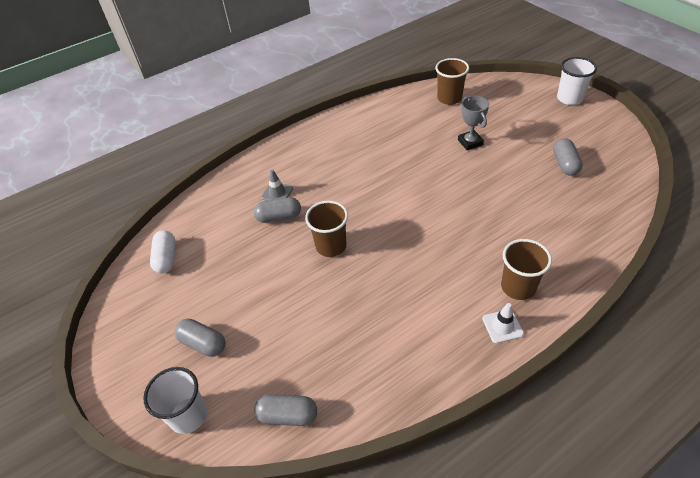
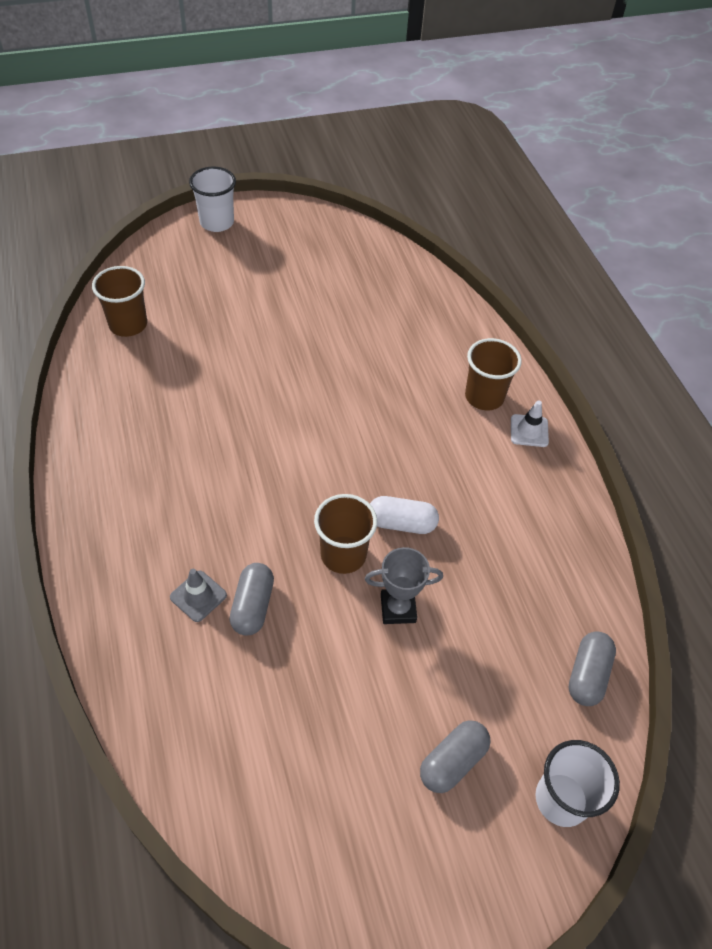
camera: 80 degrees left, 5 degrees up
(166, 258) = (260, 798): white capsule -> white capsule (401, 523)
(470, 142) = (234, 341): grey trophy -> grey trophy (398, 608)
(565, 164) = (326, 279): grey capsule -> none

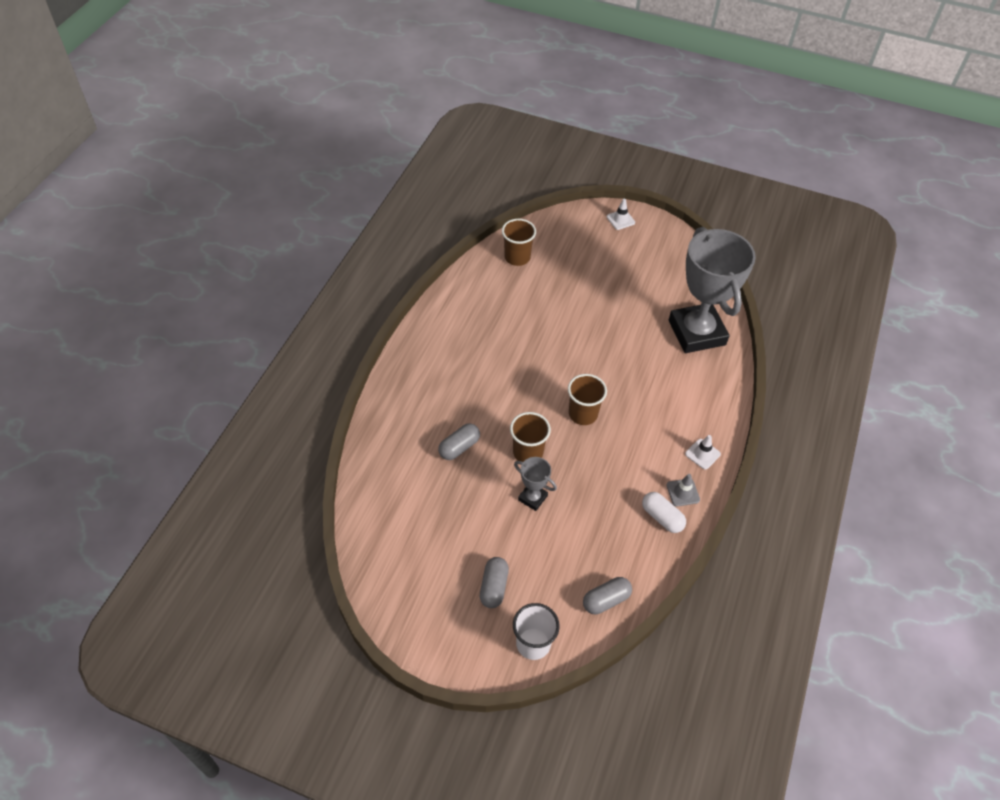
camera: 40 degrees right, 0 degrees up
(198, 596) = (437, 425): grey traffic cone -> grey traffic cone (683, 492)
(217, 222) = (620, 220): white cup -> white traffic cone
(401, 523) = (575, 456): white capsule -> white capsule (662, 517)
(405, 302) = (696, 332): none -> grey trophy
(452, 762) = (494, 587): grey capsule -> grey capsule turned 75 degrees counterclockwise
(484, 397) = (693, 418): brown cup -> brown cup (583, 414)

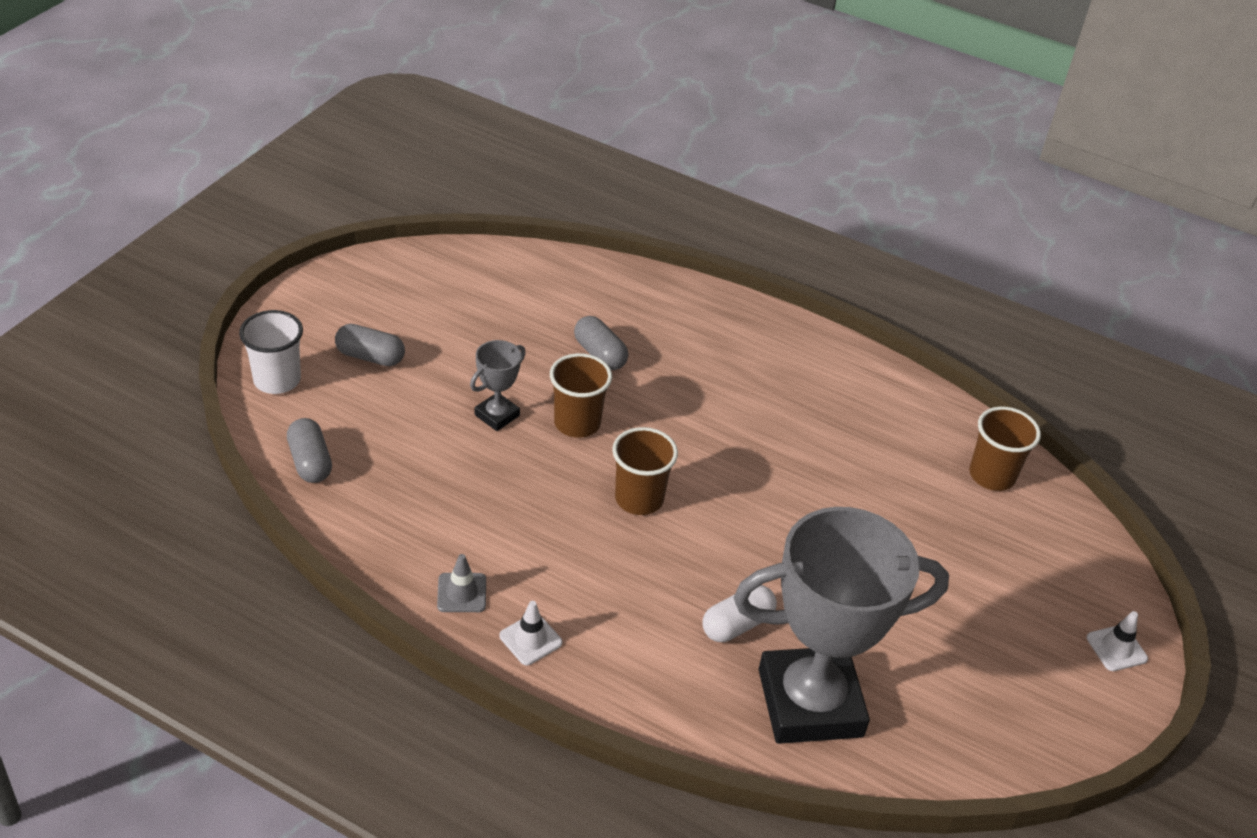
camera: 95 degrees right, 10 degrees down
(662, 517) = (423, 555): white capsule -> white capsule (737, 624)

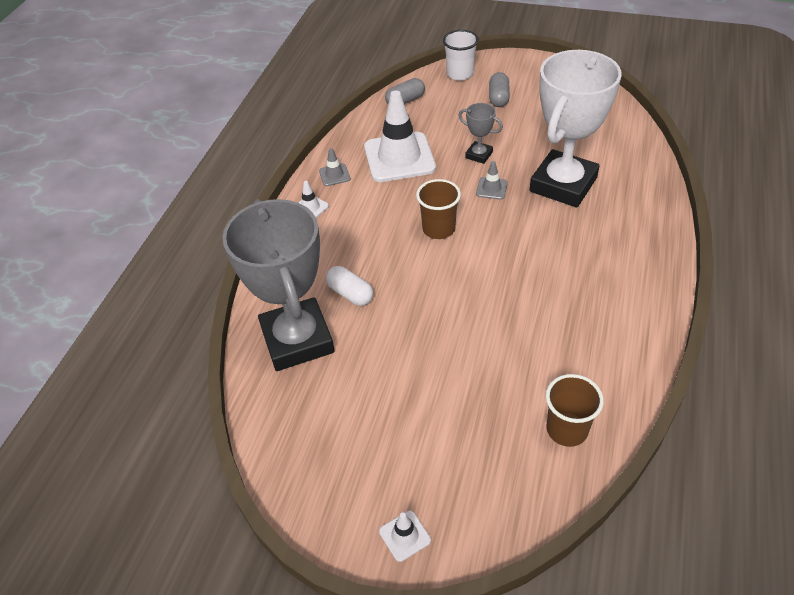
camera: 85 degrees right, 5 degrees up
(457, 504) = (399, 157): none -> white traffic cone
(577, 423) = (491, 188): brown cup -> grey traffic cone
(599, 354) = (563, 184): grey capsule -> white trophy

